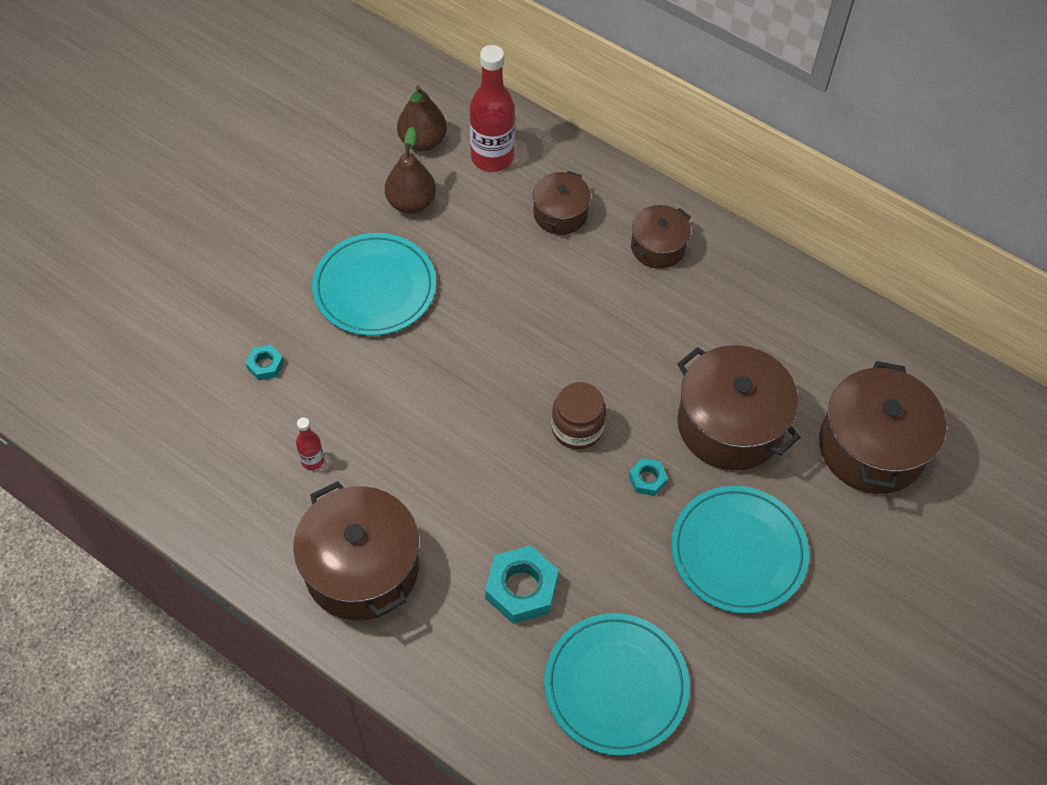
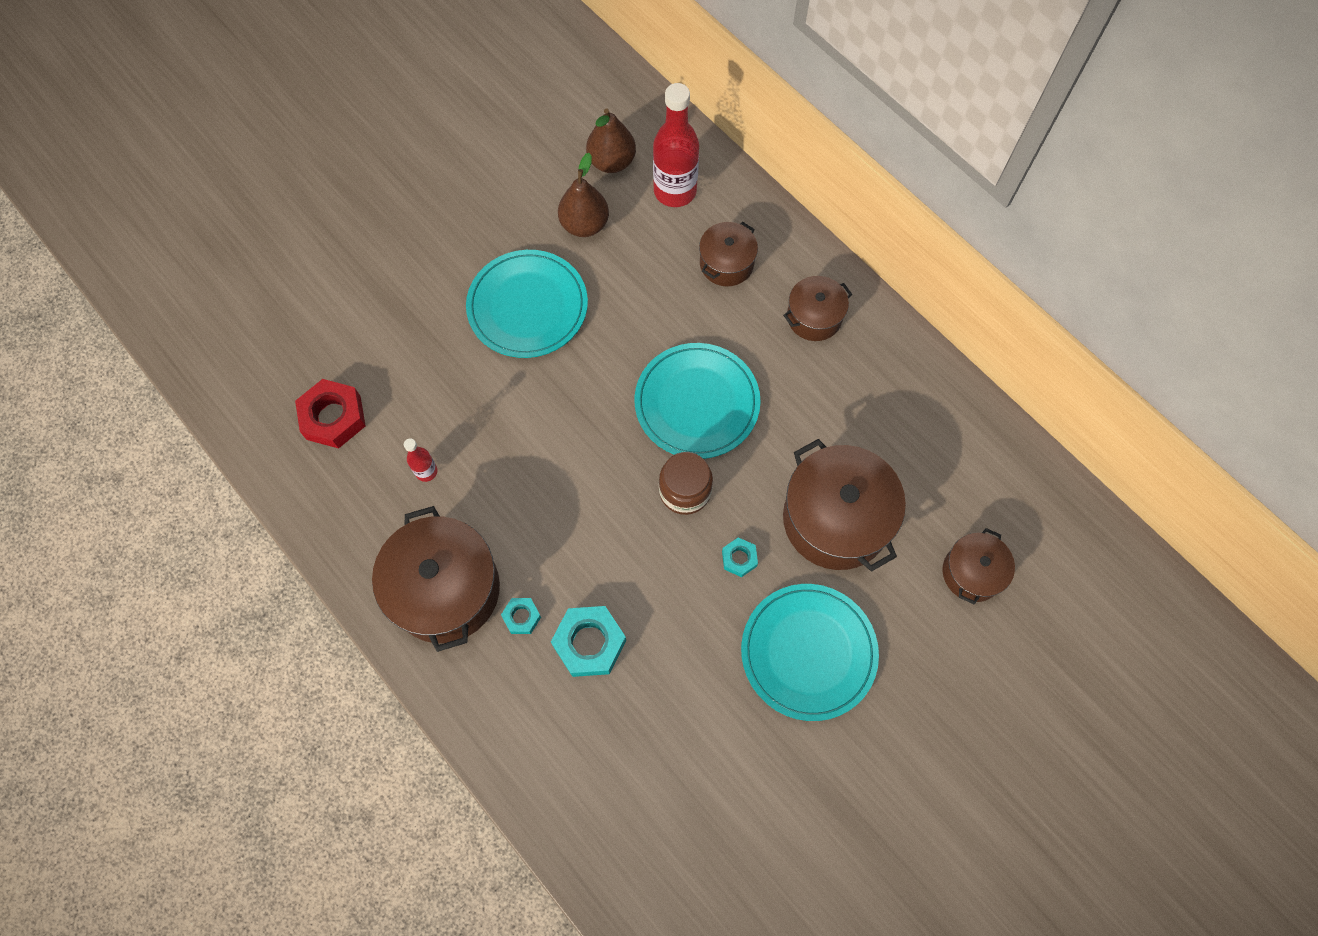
camera: 15 degrees right, 10 degrees up
(202, 428) = (333, 417): none -> red nut
(265, 365) = (406, 366): turquoise nut -> turquoise nut (521, 617)
(616, 685) = (654, 761): turquoise plate -> turquoise plate (697, 403)
(871, 447) = (972, 573): brown pot -> brown pot, size x0.56

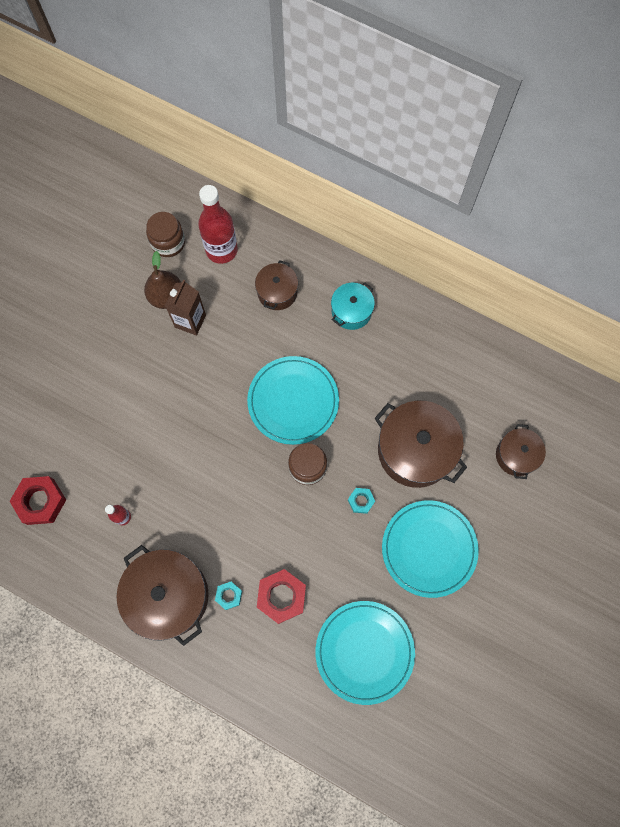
camera: 20 degrees left, 5 degrees up
(527, 306) = (148, 371): turquoise plate -> turquoise plate (364, 651)
(589, 643) = (281, 596): turquoise nut -> red nut
(603, 263) = (190, 321): none -> brown carton
(611, 162) = (168, 242): brown pear -> brown jar
(814, 317) = (351, 311): brown pot -> turquoise pot

